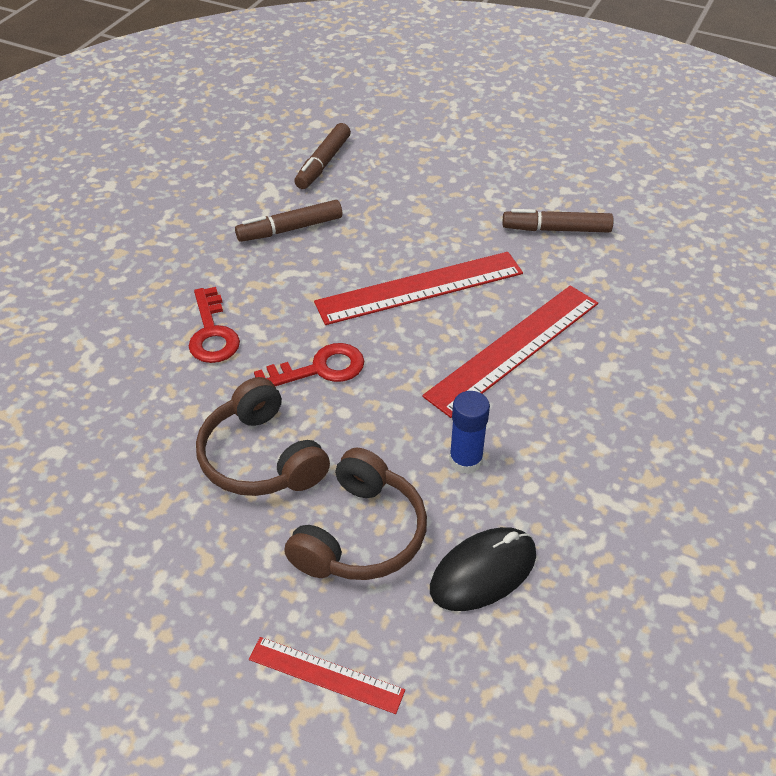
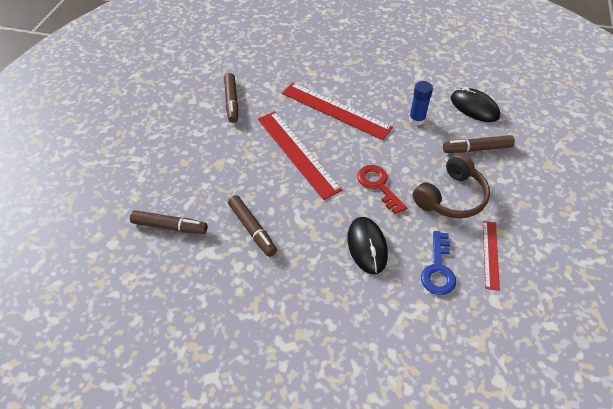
camera: 100 degrees left, 5 degrees up
(137, 401) = (438, 269): none -> blue key
(212, 333) = (367, 246): red key -> black mouse
(326, 674) = (550, 148): red ruler -> red ruler (490, 254)
(361, 535) = (477, 149): brown headphones -> brown marker

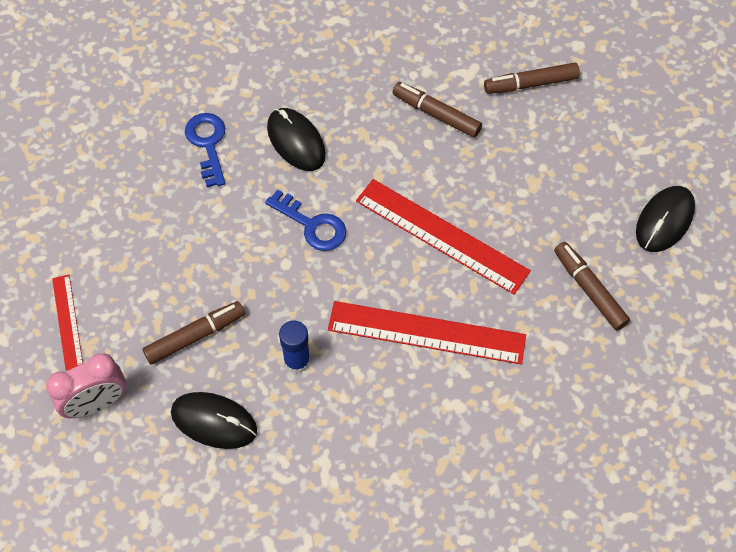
camera: 155 degrees right, 10 degrees up
(161, 119) = (664, 220): none -> black mouse
(378, 185) = (312, 225): red key -> blue key
(451, 197) = (213, 242): brown headphones -> none
(490, 254) = (151, 182): red ruler -> red ruler (67, 321)
(545, 134) = (96, 404): none -> pink clock

